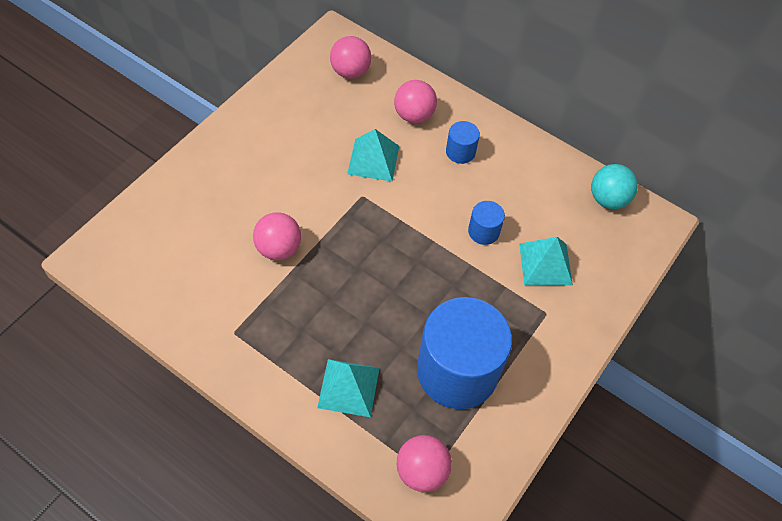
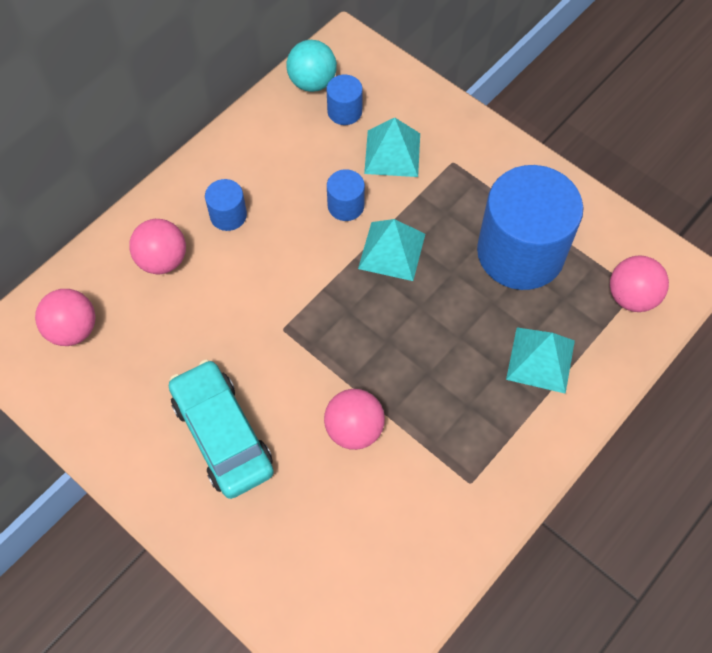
camera: 80 degrees left, 5 degrees up
(272, 165) = (222, 435): none -> turquoise car
(373, 159) = (228, 312): turquoise pyramid -> turquoise pyramid (391, 251)
(582, 225) = (344, 111): none -> blue cylinder

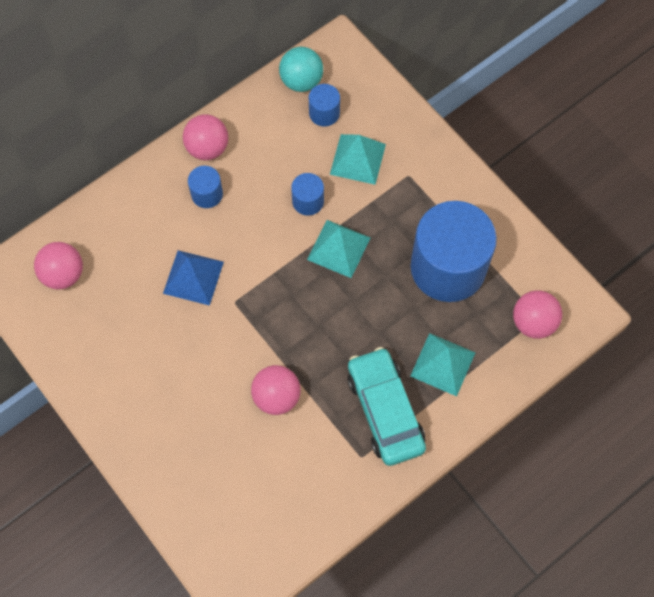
camera: 10 degrees right, 5 degrees up
(162, 260) = (145, 225): pink ball -> pink ball (207, 148)
(222, 435) = (170, 383): turquoise car -> turquoise car (385, 410)
(229, 309) = (193, 277): none -> blue pyramid

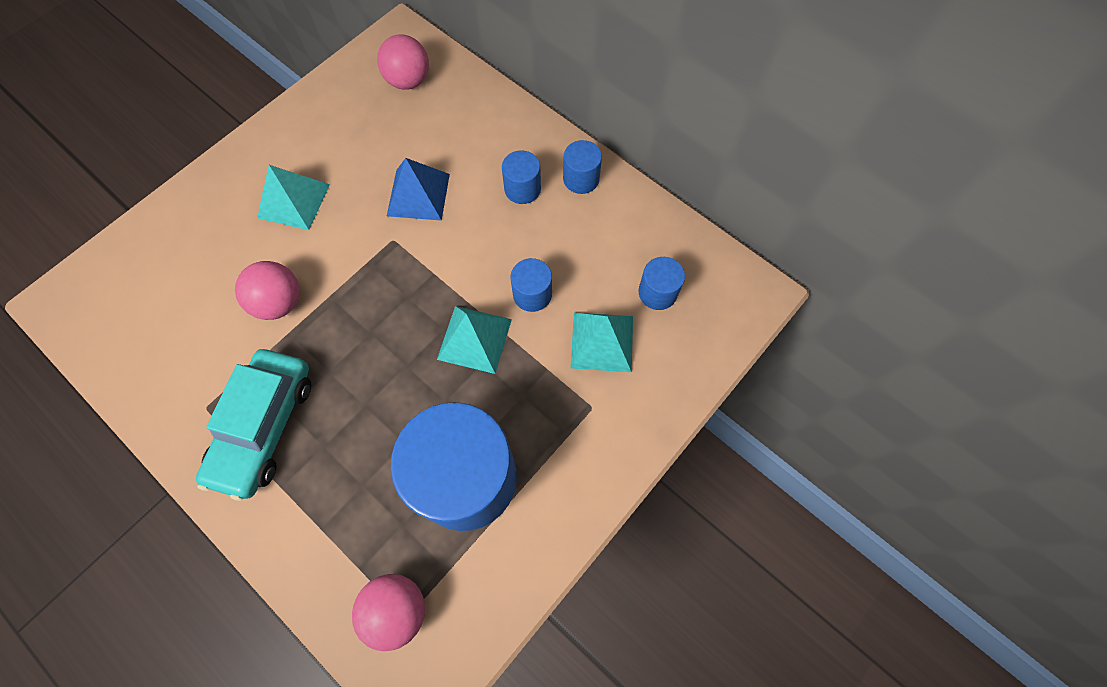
camera: 80 degrees right, 0 degrees up
(207, 148) = (581, 179): pink ball -> blue cylinder
(301, 81) = (696, 259): turquoise ball -> none
(385, 410) = (264, 426): turquoise car -> turquoise car turned 135 degrees clockwise
(442, 364) = (328, 490): turquoise pyramid -> turquoise pyramid (293, 201)

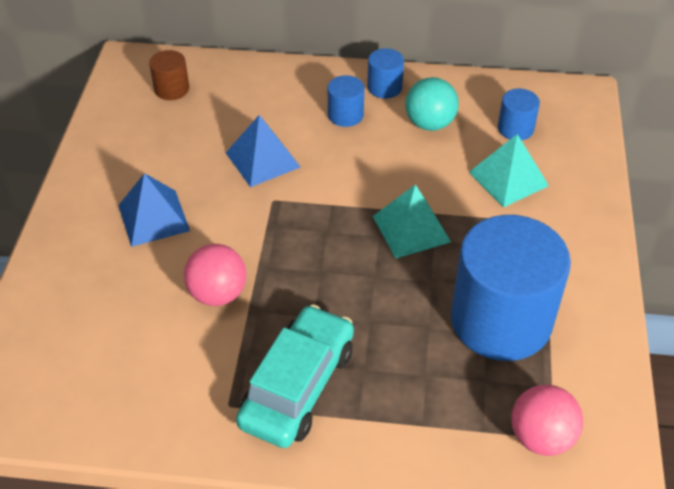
camera: 35 degrees left, 20 degrees down
(264, 426) = (298, 386): turquoise car -> turquoise car turned 135 degrees counterclockwise
(293, 201) = (153, 218): turquoise pyramid -> blue pyramid
(408, 81) = (172, 89): pink ball -> brown cylinder
(532, 294) = (425, 177): blue cylinder -> none
(586, 241) = (429, 123): none -> turquoise ball

